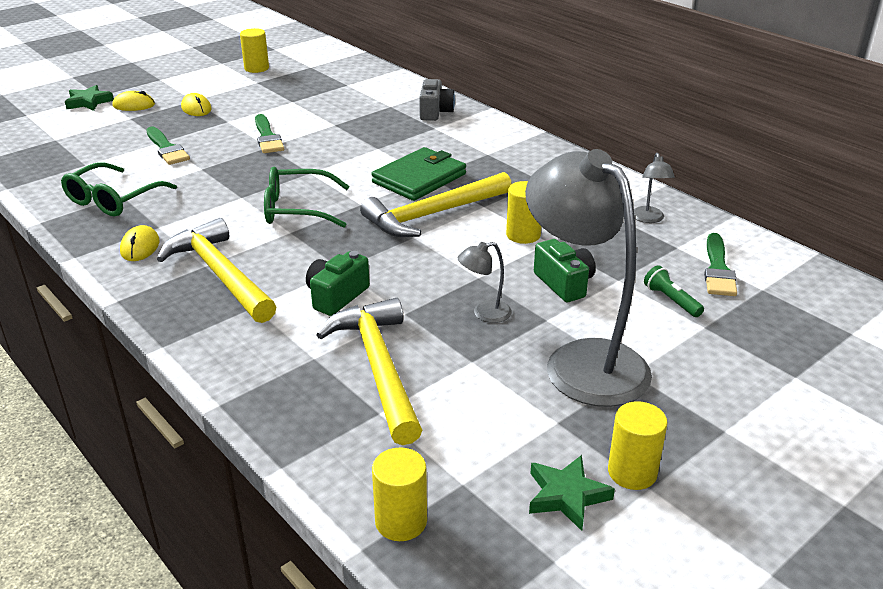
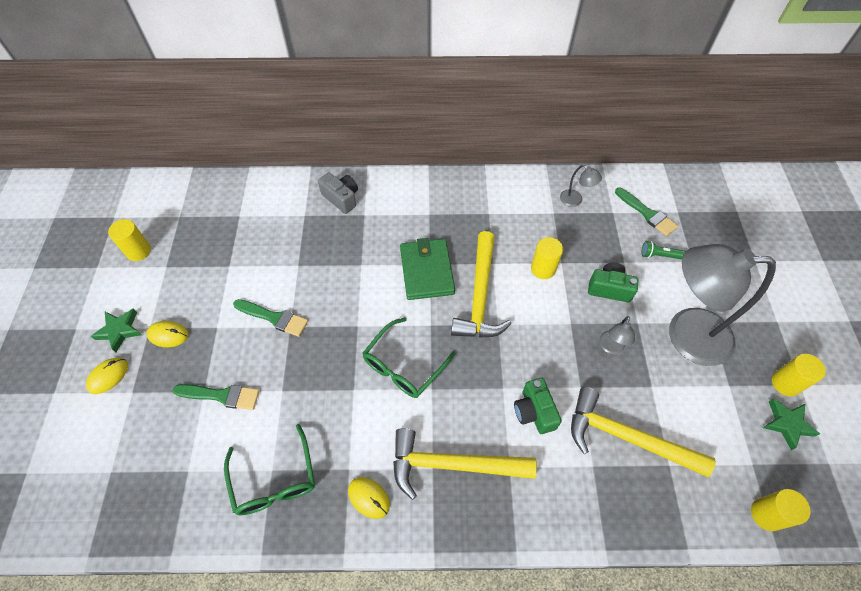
camera: 50 degrees left, 25 degrees up
(88, 102) = (59, 408): green star -> green star (119, 330)

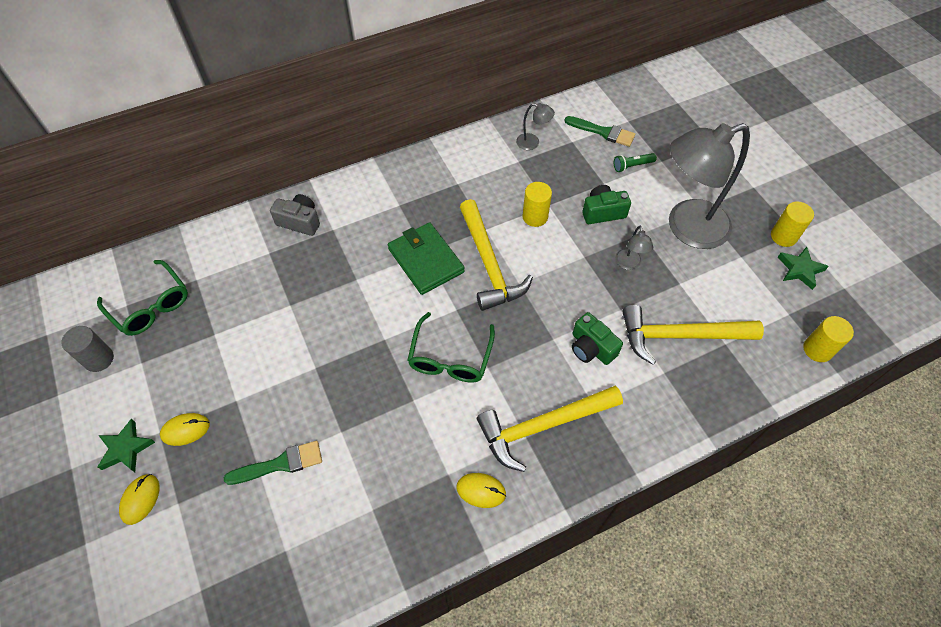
camera: 25 degrees left, 0 degrees up
(138, 251) = (99, 359): yellow cylinder -> grey cylinder
(274, 318) = (293, 366): green brush -> none
(274, 480) = (380, 517): green glasses -> green glasses (150, 305)

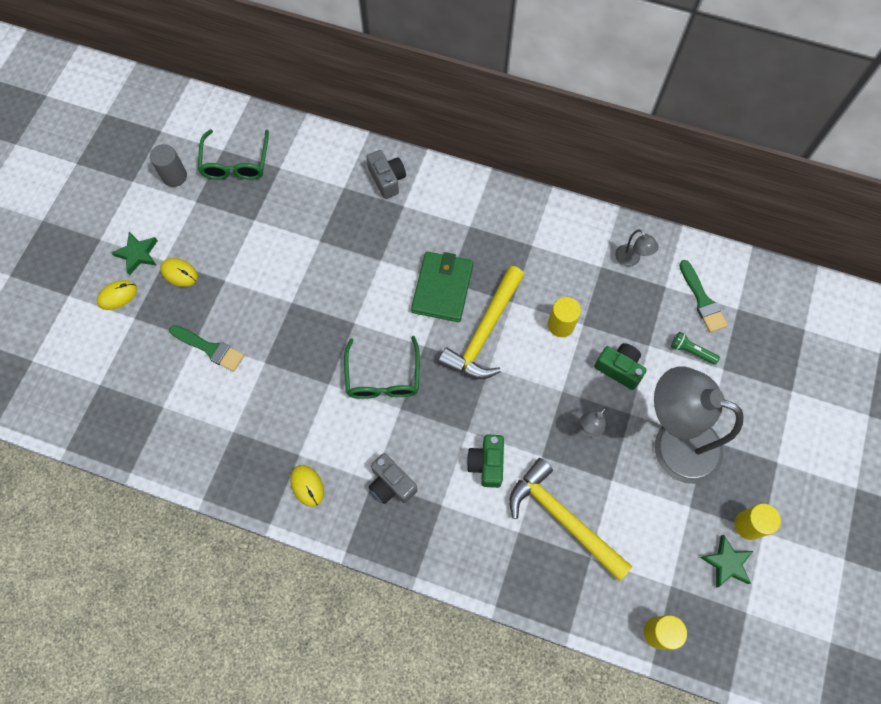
camera: 45 degrees right, 10 degrees up
(450, 357) = (383, 377): green glasses -> green glasses turned 60 degrees counterclockwise
(542, 426) = (391, 484): yellow hammer -> grey camera

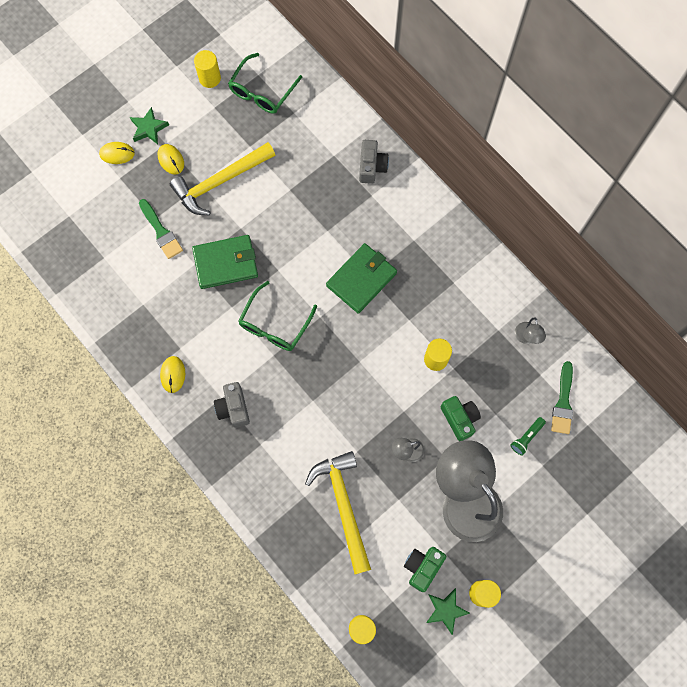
camera: 30 degrees right, 5 degrees up
(174, 176) = (210, 78): grey cylinder -> yellow cylinder
(296, 344) = (226, 263): none -> green wallet
(484, 332) = (372, 332): yellow hammer -> yellow hammer (220, 182)
(487, 463) = (312, 433): green camera -> green camera (422, 567)
(691, 351) = (526, 437): green flashlight -> green flashlight turned 105 degrees counterclockwise

